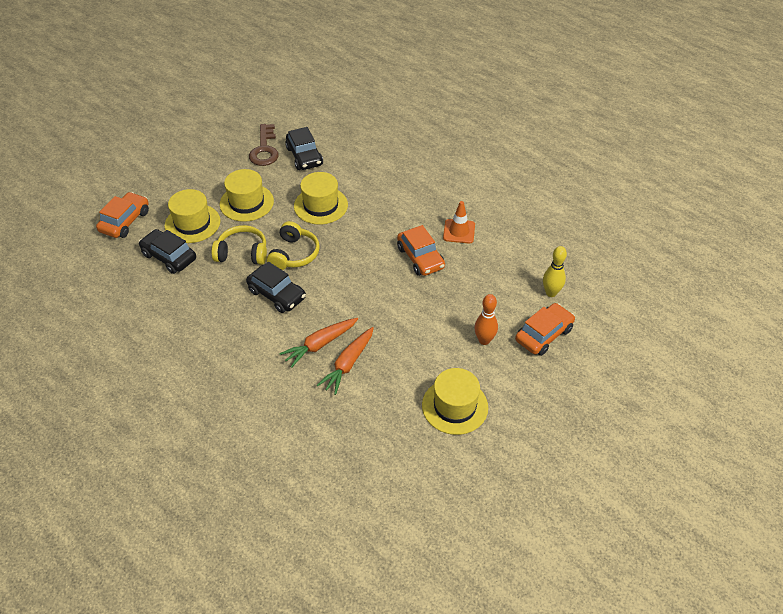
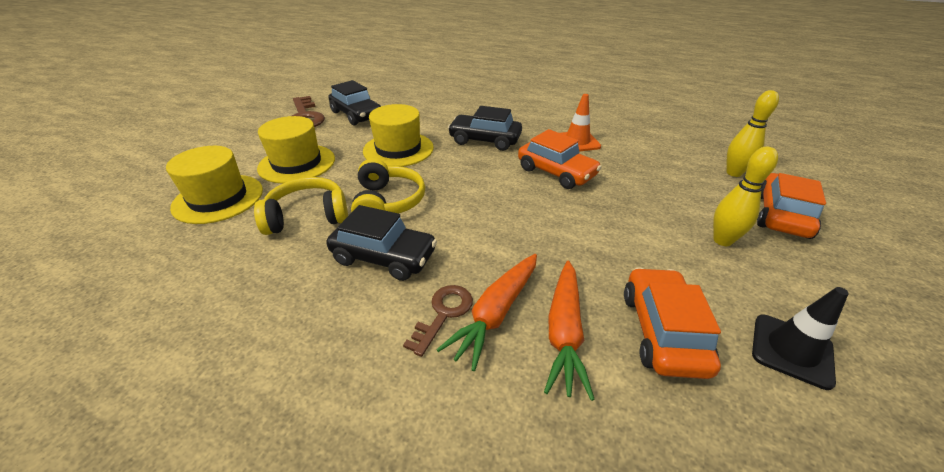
camera: 20 degrees left, 10 degrees down
(125, 221) = (99, 217): orange car -> orange car (662, 331)
(169, 257) = (181, 247): black car -> black car (485, 140)
(293, 337) = (443, 314): none -> brown key
(455, 406) = (791, 350): yellow hat -> black traffic cone
(484, 340) = (722, 240): orange bowling pin -> yellow bowling pin

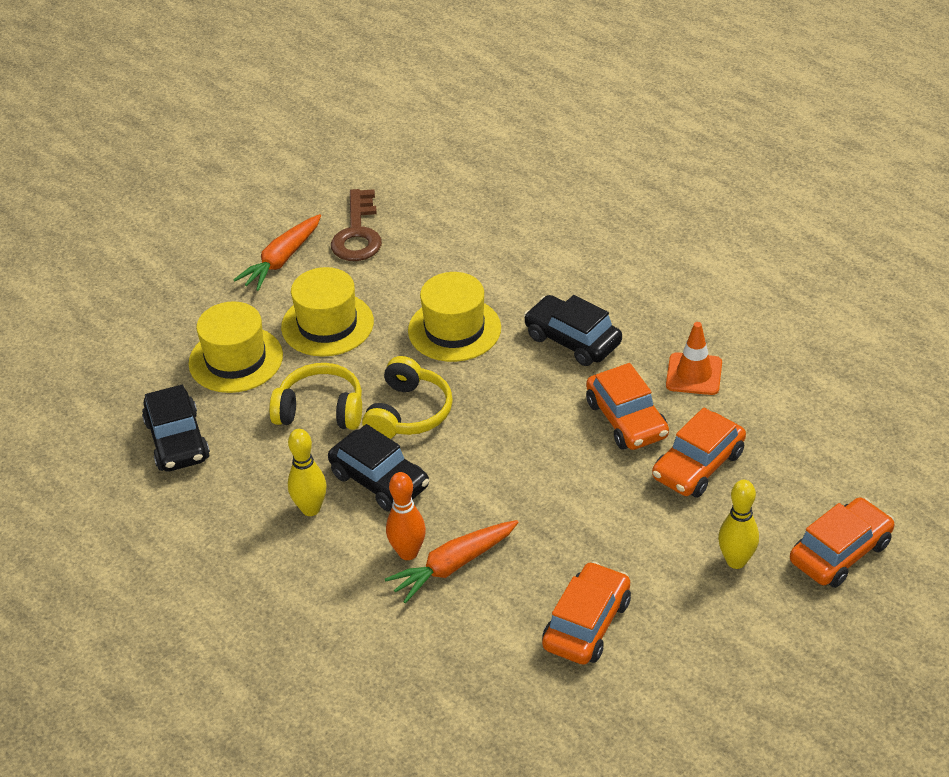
camera: 25 degrees right, 5 degrees up
(356, 115) = (426, 245): black car -> black car (177, 440)
(443, 314) = (408, 553): brown key -> orange bowling pin
(564, 332) = (501, 599): orange carrot -> orange carrot (282, 260)
(629, 187) = (698, 465): none -> orange car
(733, 173) = (854, 481): yellow bowling pin -> yellow bowling pin (311, 509)
(791, 350) = (684, 672): black traffic cone -> none

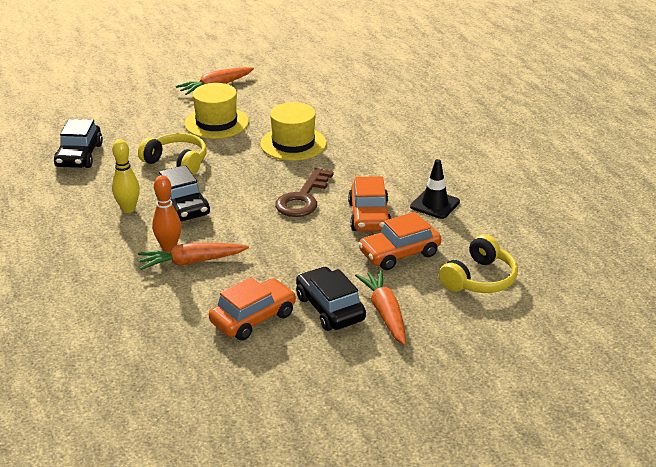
camera: 20 degrees right, 10 degrees down
(236, 359) = (147, 126): yellow hat -> none
(358, 233) = (272, 84): brown key -> brown key (303, 198)
(409, 413) = (229, 177): yellow headphones -> yellow headphones (479, 279)
(572, 340) = (366, 167): black car -> black car (330, 308)
(694, 374) = (435, 204): orange traffic cone -> black traffic cone
(736, 561) = (385, 313): yellow bowling pin -> orange carrot
(840, 552) = (465, 329): orange car -> none

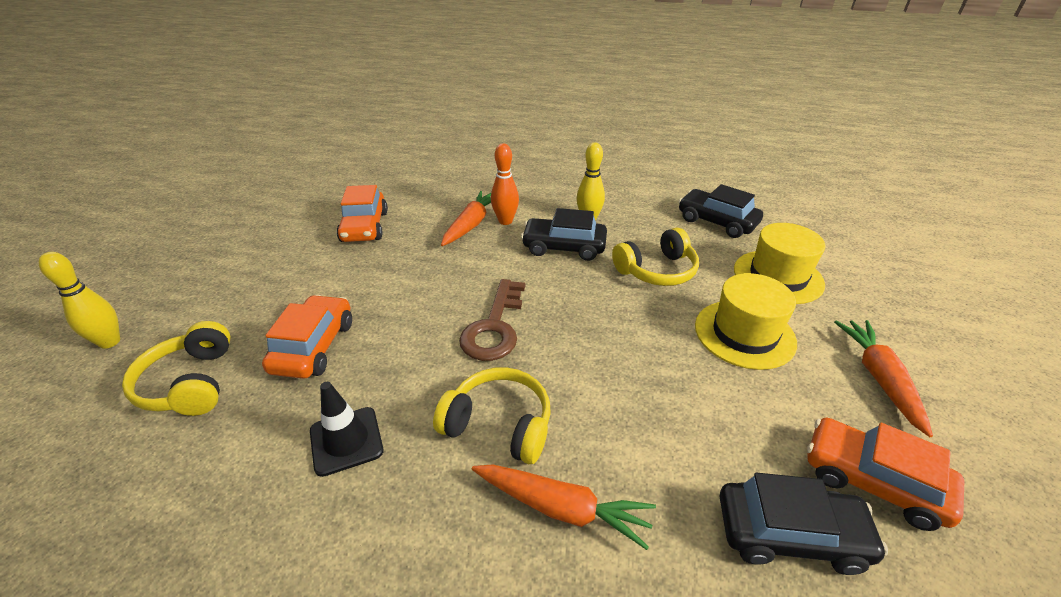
camera: 125 degrees right, 5 degrees up
(293, 143) = (634, 380): yellow hat -> yellow hat (778, 276)
(303, 198) = (495, 327): brown key -> brown key turned 135 degrees counterclockwise
(330, 308) = (316, 265): black car -> black car (790, 534)
(369, 168) = (499, 424): none -> yellow headphones
(369, 216) = (400, 361): orange car -> orange car (872, 481)
(385, 313) = (263, 290): orange carrot -> orange carrot (562, 508)
(507, 342) = (110, 342): none -> yellow bowling pin

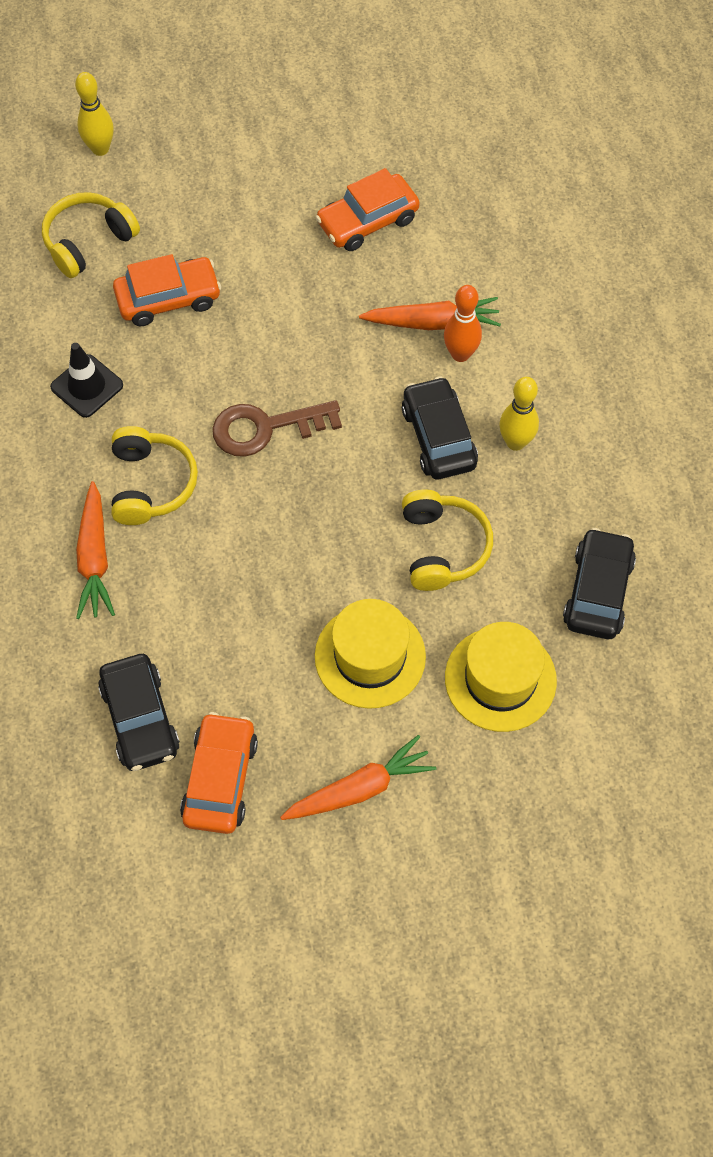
camera: 65 degrees right, 25 degrees up
(657, 270) = (442, 547): yellow headphones -> yellow headphones turned 135 degrees counterclockwise

